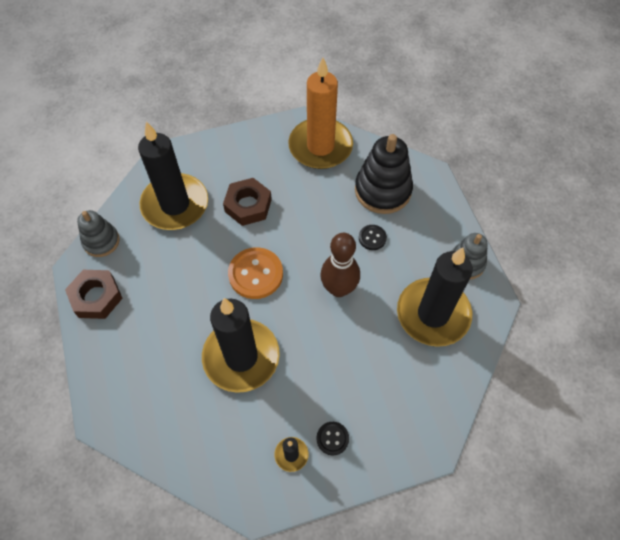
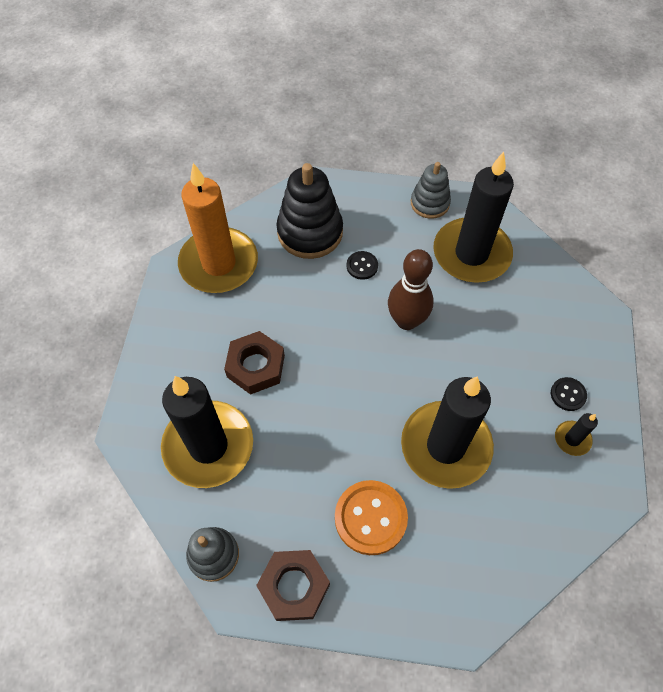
camera: 65 degrees left, 0 degrees up
(255, 274) = (350, 393): orange button -> orange button (370, 518)

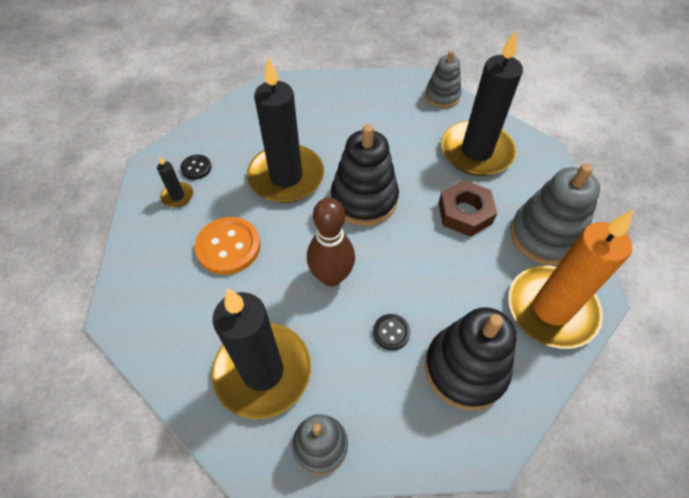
camera: 170 degrees right, 5 degrees down
(187, 328) = (545, 236): none -> grey stacking toy
(294, 586) = (383, 89): brown nut -> none
(359, 400) = (364, 199): none -> black stacking toy
(370, 518) = (339, 127): orange button -> orange button (228, 247)
(568, 394) = (174, 230): black button -> black button (196, 168)

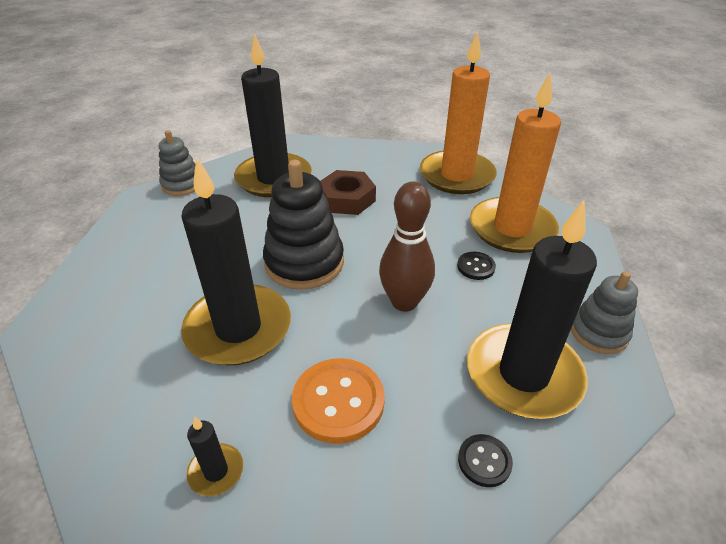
camera: 80 degrees left, 15 degrees down
(196, 168) = (165, 441): black button -> black button (484, 461)
(465, 369) = (512, 228): black stacking toy -> orange candle
(545, 236) = (385, 163): grey stacking toy -> none

